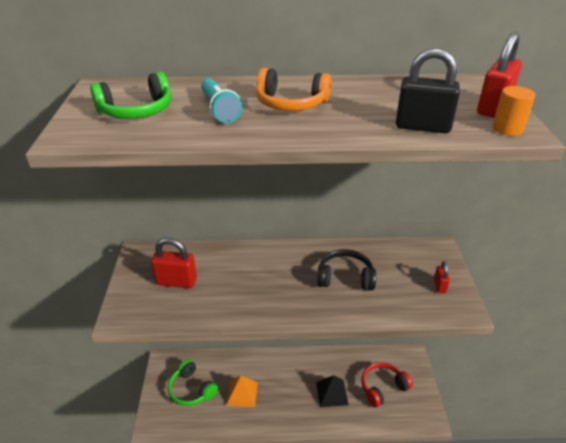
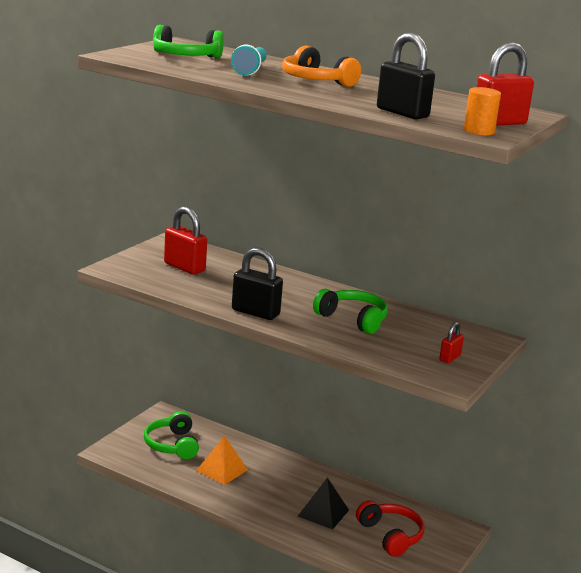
camera: 30 degrees right, 15 degrees down
(277, 310) = (255, 312): none -> black padlock
(345, 278) = (353, 319): black headphones -> green headphones
(382, 387) = (390, 536): red headphones -> red headphones turned 60 degrees clockwise

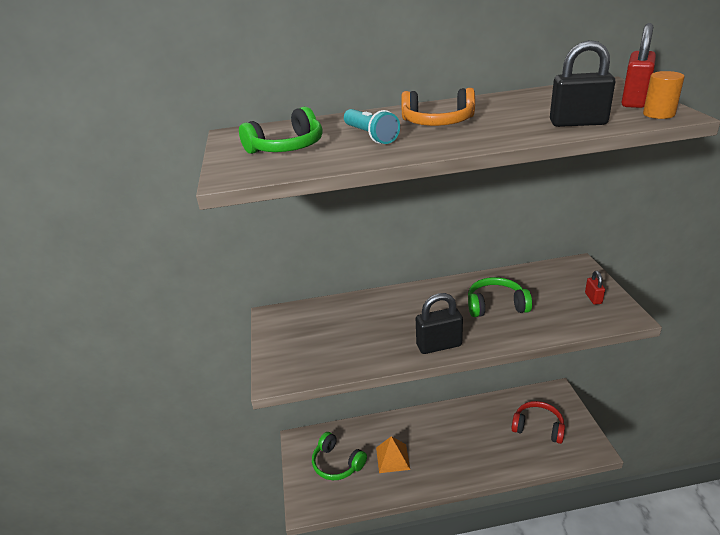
camera: 35 degrees left, 10 degrees up
(184, 267) = (323, 336): red padlock -> none
(323, 513) = (487, 441): black pyramid -> none

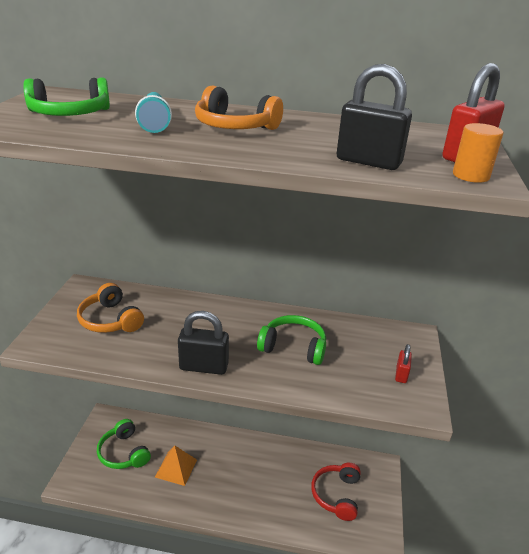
camera: 15 degrees right, 0 degrees up
(324, 335) = (110, 320): none -> orange headphones
(538, 427) = (336, 495): red headphones -> red headphones turned 120 degrees counterclockwise

